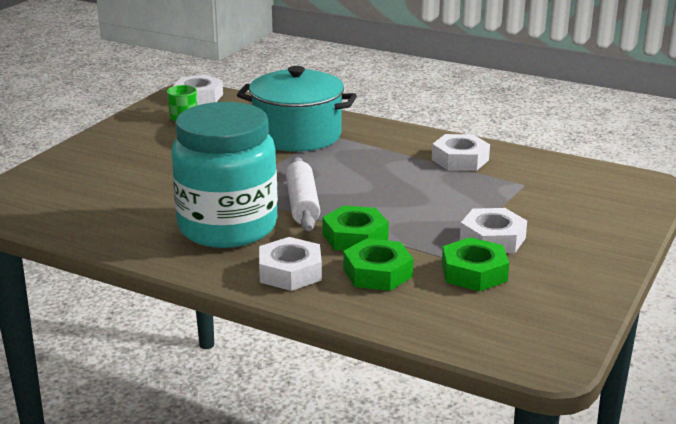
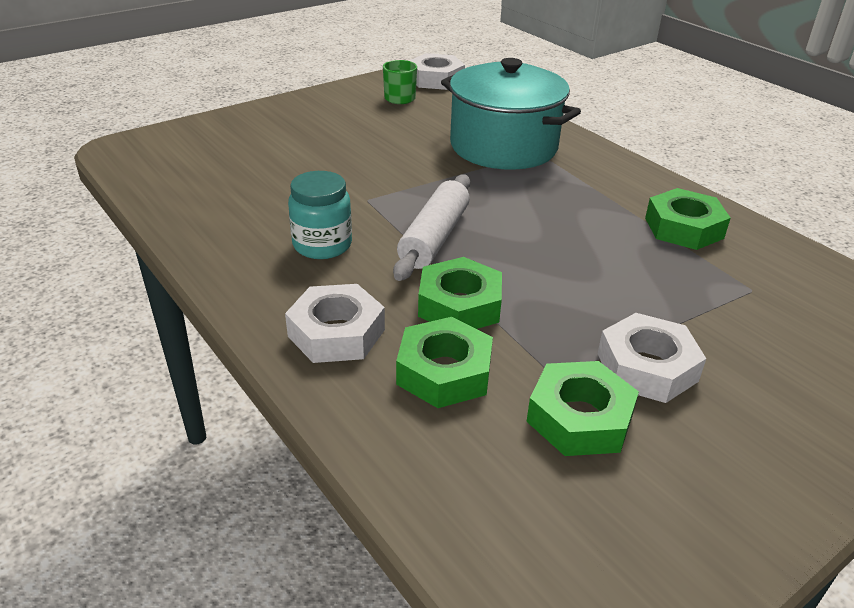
camera: 25 degrees right, 10 degrees up
(227, 227) = (322, 245): turquoise jar -> turquoise jar, size x0.47
(460, 159) = (683, 228): white nut -> green nut

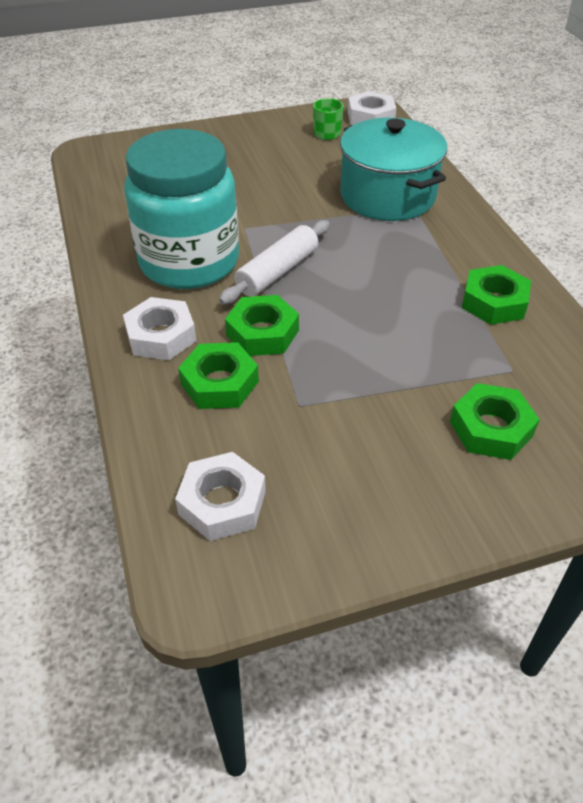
camera: 20 degrees right, 10 degrees up
(322, 245) = (189, 262): turquoise jar -> turquoise jar, size x2.14
(579, 418) = (295, 441): green nut -> green nut (491, 428)
(647, 367) = (374, 415): white nut -> white nut (222, 503)

